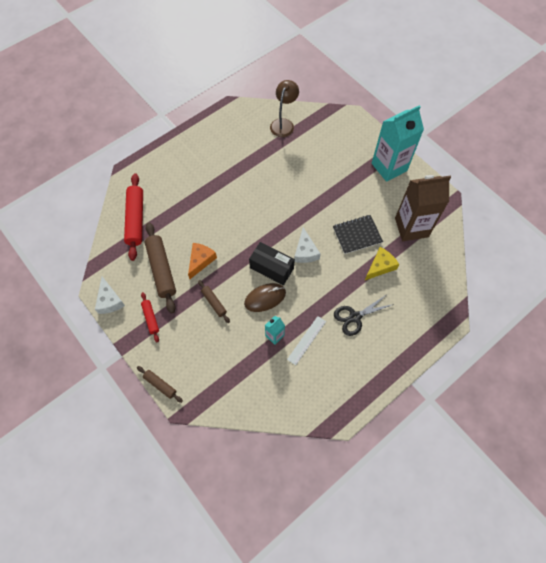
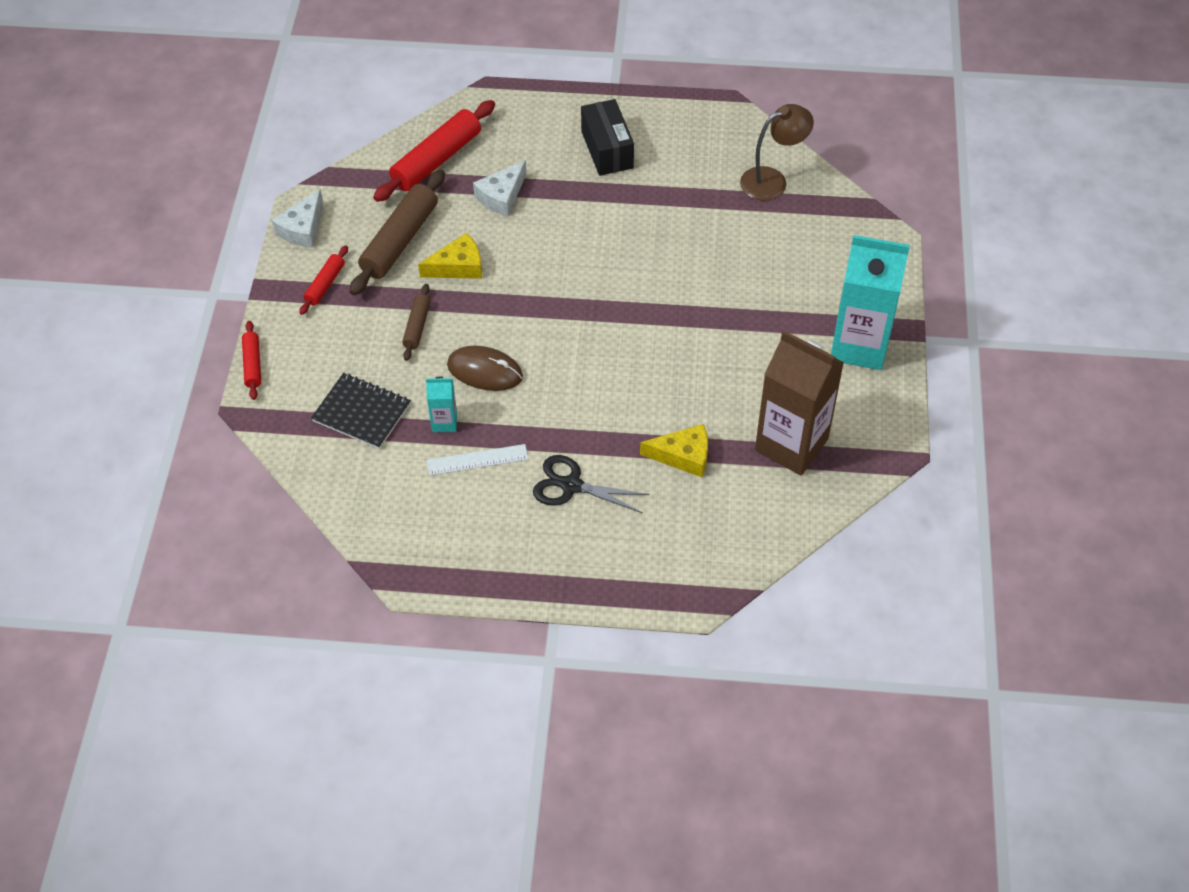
camera: 45 degrees right, 10 degrees down
(160, 385) = (253, 364): brown rolling pin -> red rolling pin
(201, 260) = (458, 266): orange cheese -> yellow cheese
(271, 268) = (535, 343): black box -> black box (607, 149)
(305, 251) = (603, 358): white cheese -> white cheese (501, 196)
(357, 235) = (700, 393): black notebook -> black notebook (361, 412)

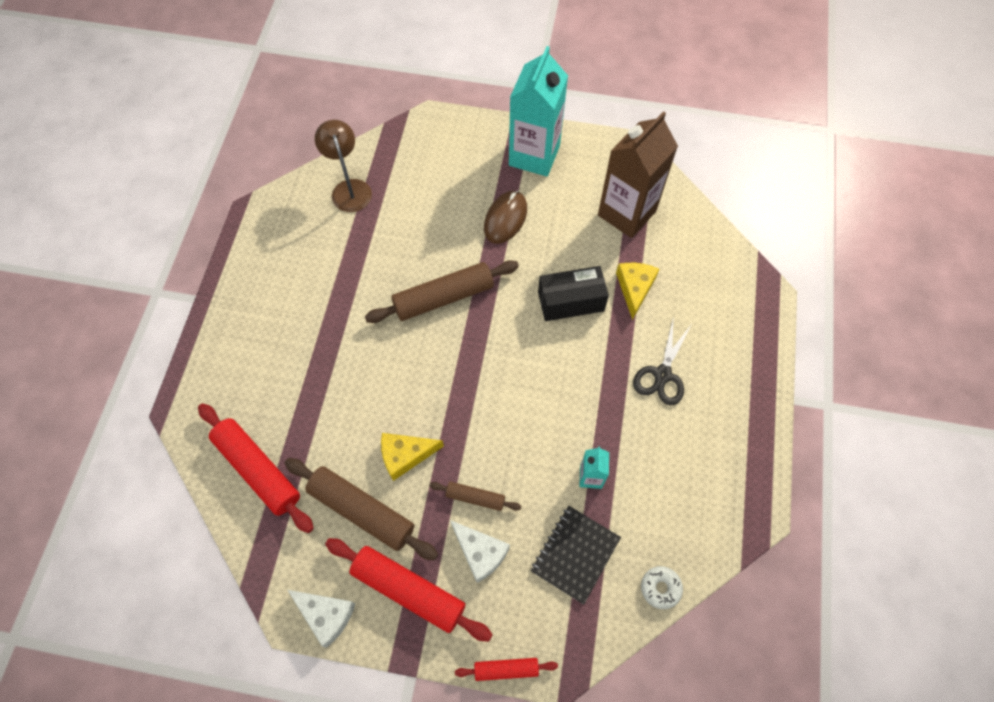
camera: 85 degrees left, 10 degrees up
(325, 284) = (409, 590): red rolling pin -> red rolling pin, size x1.92
(328, 487) = (660, 588): none -> white donut
(458, 266) = (405, 455): yellow cheese -> yellow cheese turned 90 degrees counterclockwise
(477, 460) = (633, 450): white ruler -> none
(485, 371) = (535, 438): brown mouse -> brown mouse (505, 218)
(501, 196) = (321, 410): white cheese -> white cheese (480, 552)
(607, 149) = (282, 312): black box -> black box (571, 301)
(644, 278) = (443, 297): none -> brown rolling pin

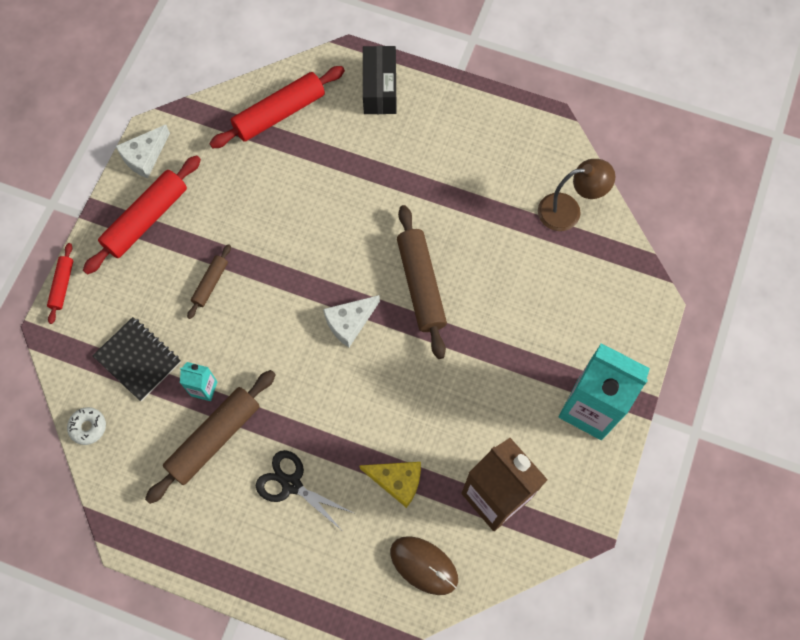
camera: 100 degrees right, 5 degrees up
(362, 511) = (222, 190): brown rolling pin -> brown rolling pin (214, 438)
(405, 455) = (264, 230): yellow cheese -> none
(480, 552) = (161, 280): white cheese -> white cheese (349, 322)
(505, 218) = (507, 361): brown mouse -> brown mouse (424, 565)
(571, 301) = (393, 409): black box -> black box (380, 89)

